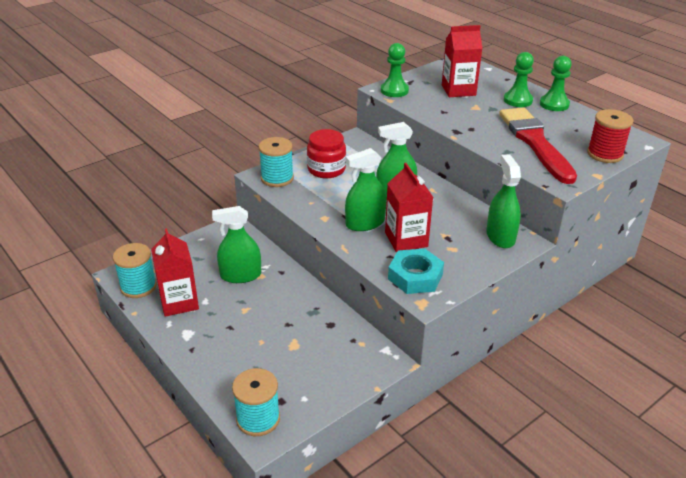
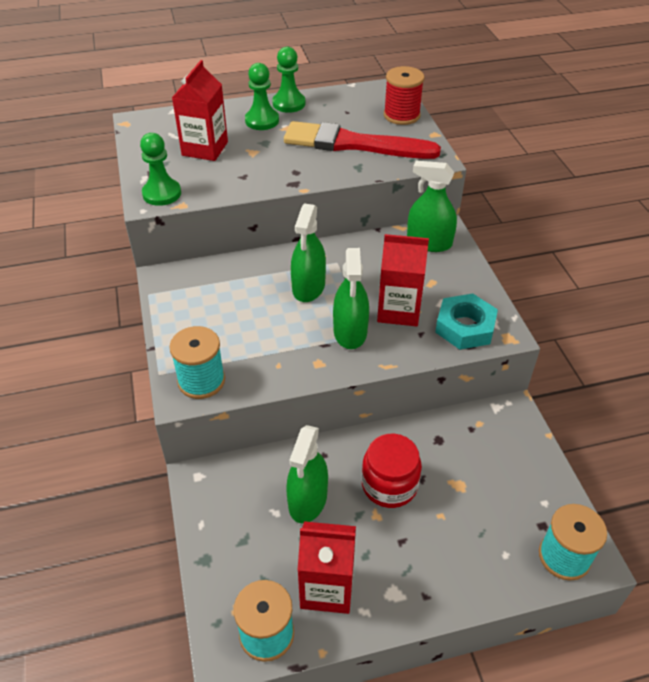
camera: 65 degrees left, 10 degrees up
(326, 169) = (215, 327): red jar -> red jar (389, 485)

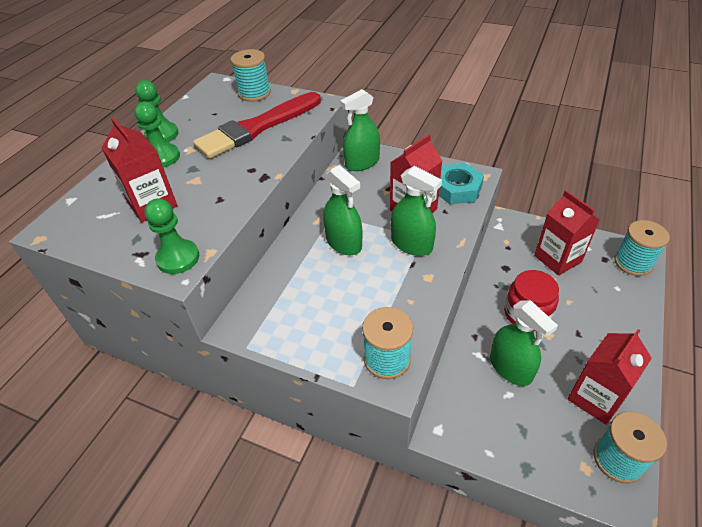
camera: 50 degrees left, 0 degrees up
(401, 115) = (254, 93): red spool -> turquoise spool
(497, 480) = (557, 259): none -> red carton

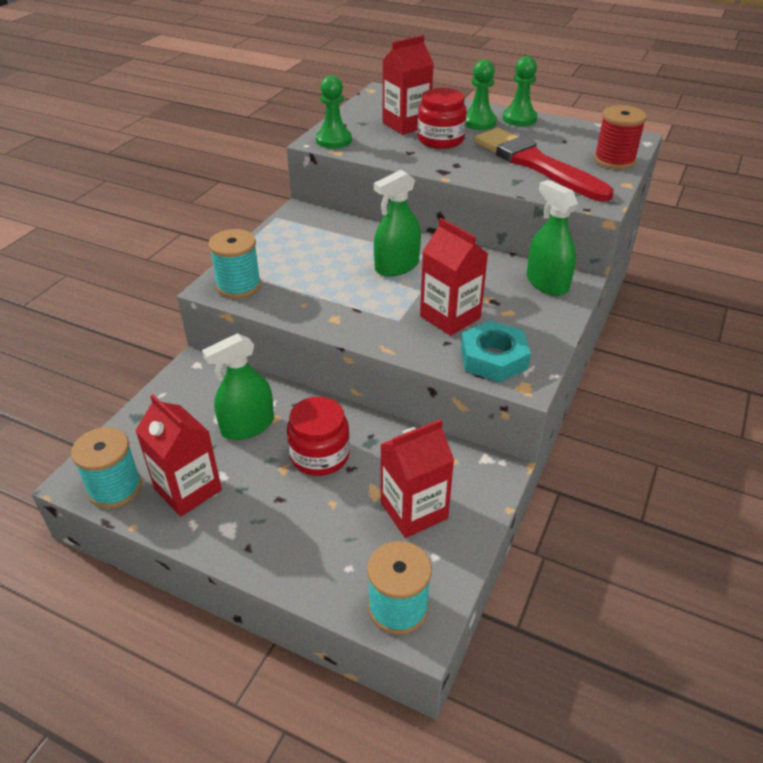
camera: 90 degrees right, 5 degrees down
(196, 180) = (440, 140): none -> red jar
(254, 93) = (614, 160): turquoise spool -> red spool
(411, 244) = (388, 311): green spray bottle -> none

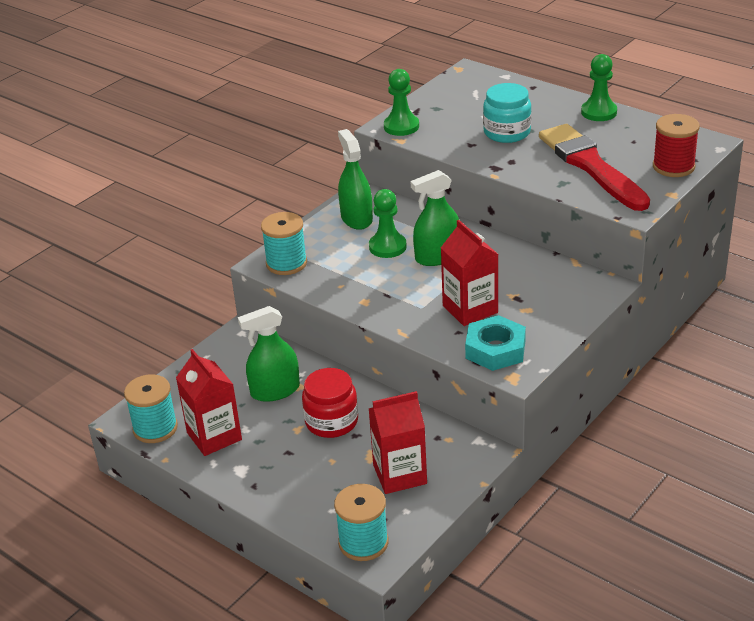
camera: 15 degrees right, 5 degrees down
(406, 125) = (479, 113): red carton -> none
(440, 140) = (507, 132): red jar -> turquoise jar
(479, 122) = (554, 114): green pawn -> green pawn (387, 247)
(547, 283) = (576, 285): green spray bottle -> green spray bottle (356, 218)

